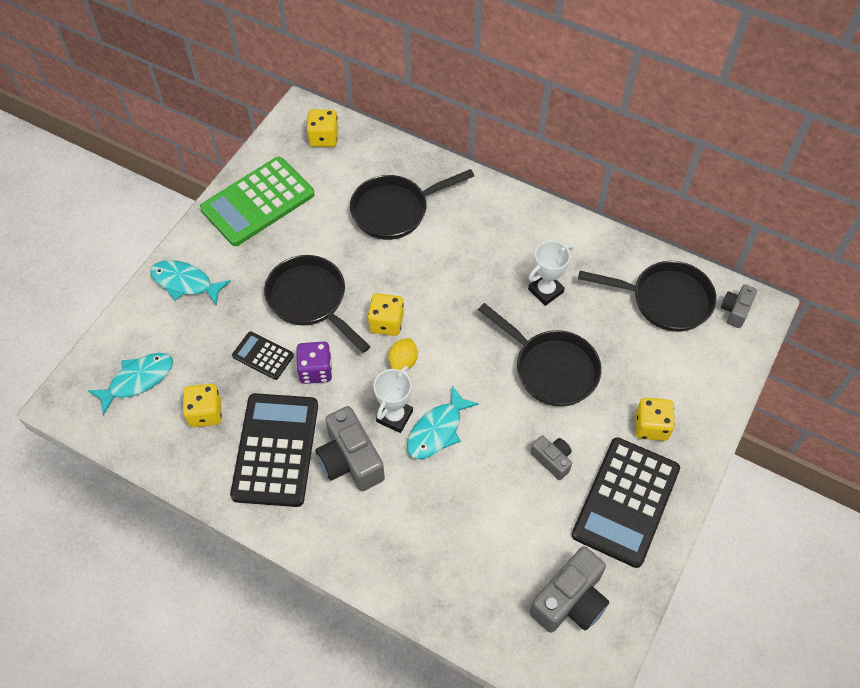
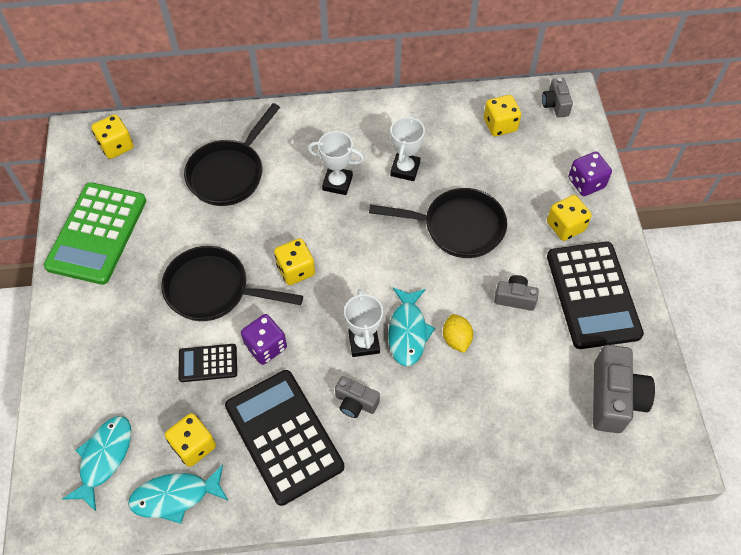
camera: 35 degrees left, 0 degrees up
(185, 283) = (82, 343): turquoise fish -> turquoise fish (175, 496)
(350, 460) = (355, 403): grey camera -> grey camera, size x0.56
(403, 362) = (335, 294): yellow lemon -> yellow lemon (456, 339)
(477, 269) = (337, 183): none -> white trophy
(665, 300) = (500, 125): black pan -> yellow dice
(704, 399) = (586, 183): none -> purple dice

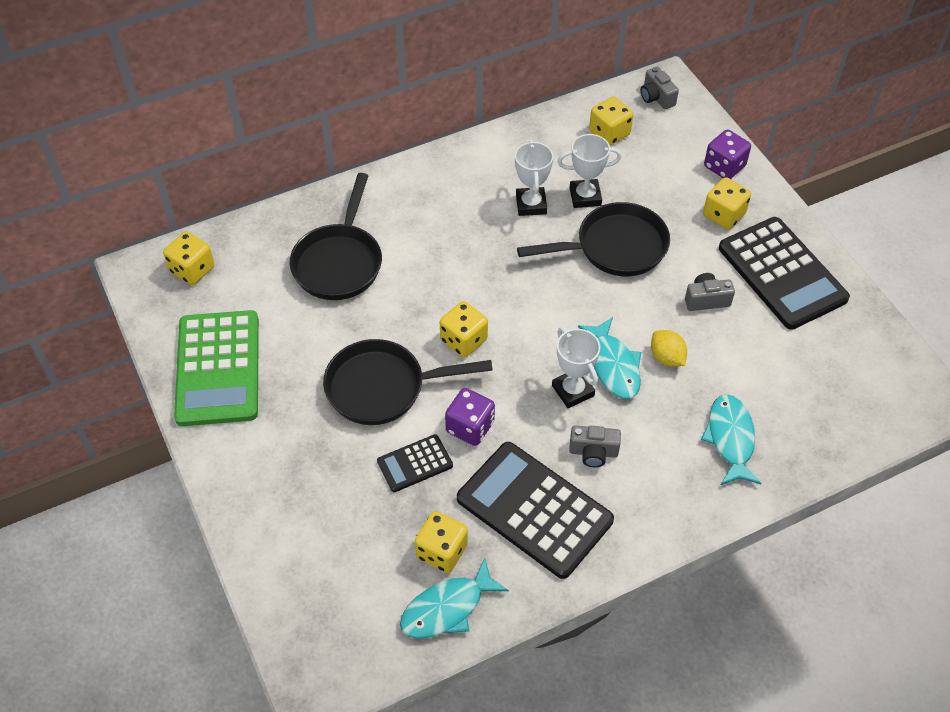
camera: 20 degrees left, 5 degrees down
(104, 458) = (348, 597): turquoise fish -> turquoise fish (730, 439)
(337, 183) = (465, 239): white trophy -> white trophy (585, 196)
(614, 398) = (848, 365): grey camera -> none

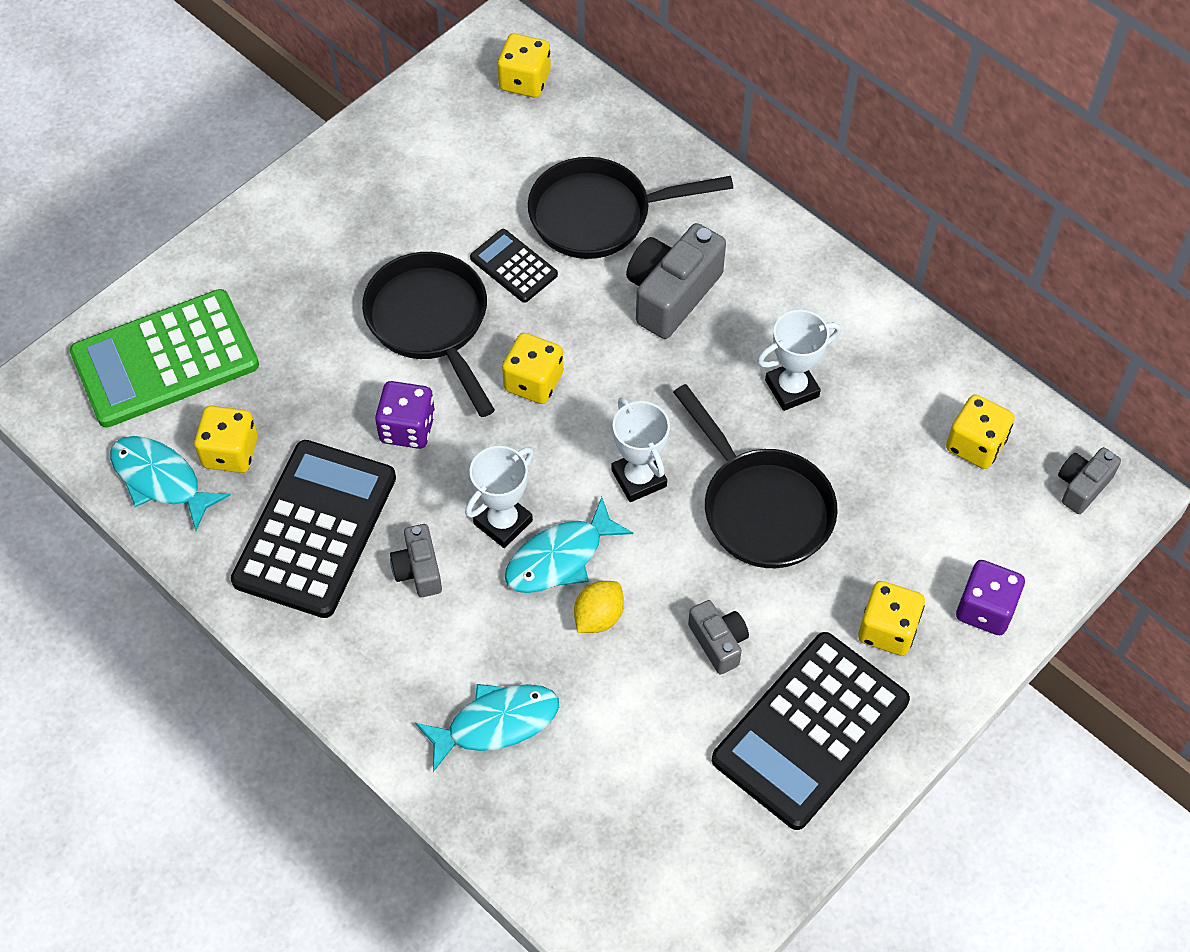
camera: 70 degrees right, 5 degrees up
(218, 368) = (396, 158): green calculator -> green calculator (165, 359)
(415, 463) = (337, 389): black calculator -> black calculator (514, 266)
(427, 242) = (671, 294): none -> grey camera
(585, 196) = (837, 447): white trophy -> white trophy (639, 478)

